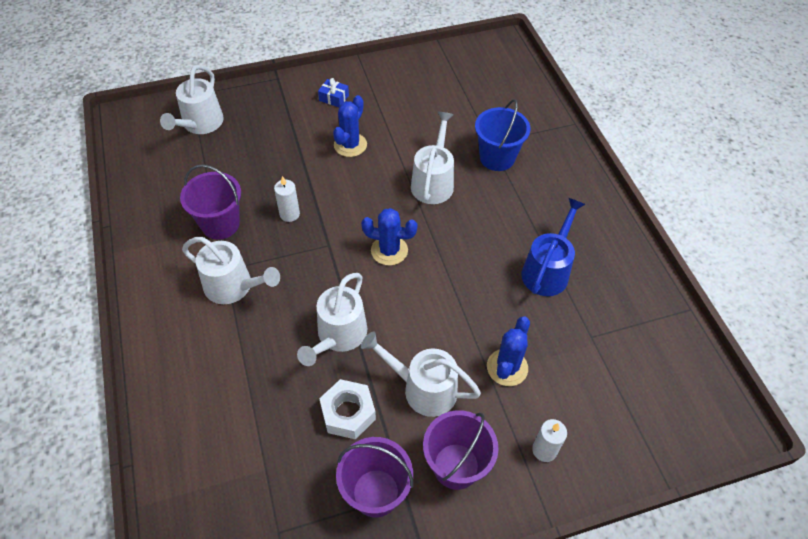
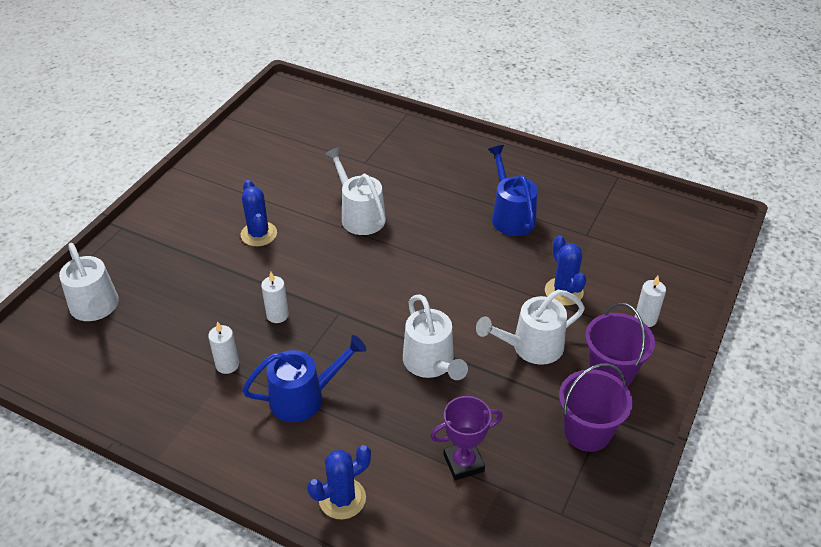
camera: 45 degrees left, 10 degrees down
(220, 224) = (227, 365): purple bucket -> white candle
(234, 287) = (304, 397): white watering can -> blue watering can
(266, 428) = (463, 463): none -> purple trophy
(334, 98) = (196, 210): blue gift -> none
(348, 413) = (505, 403): white nut -> none
(389, 250) = (390, 282): blue cactus -> blue cactus (342, 498)
(497, 158) = (383, 169): blue bucket -> none

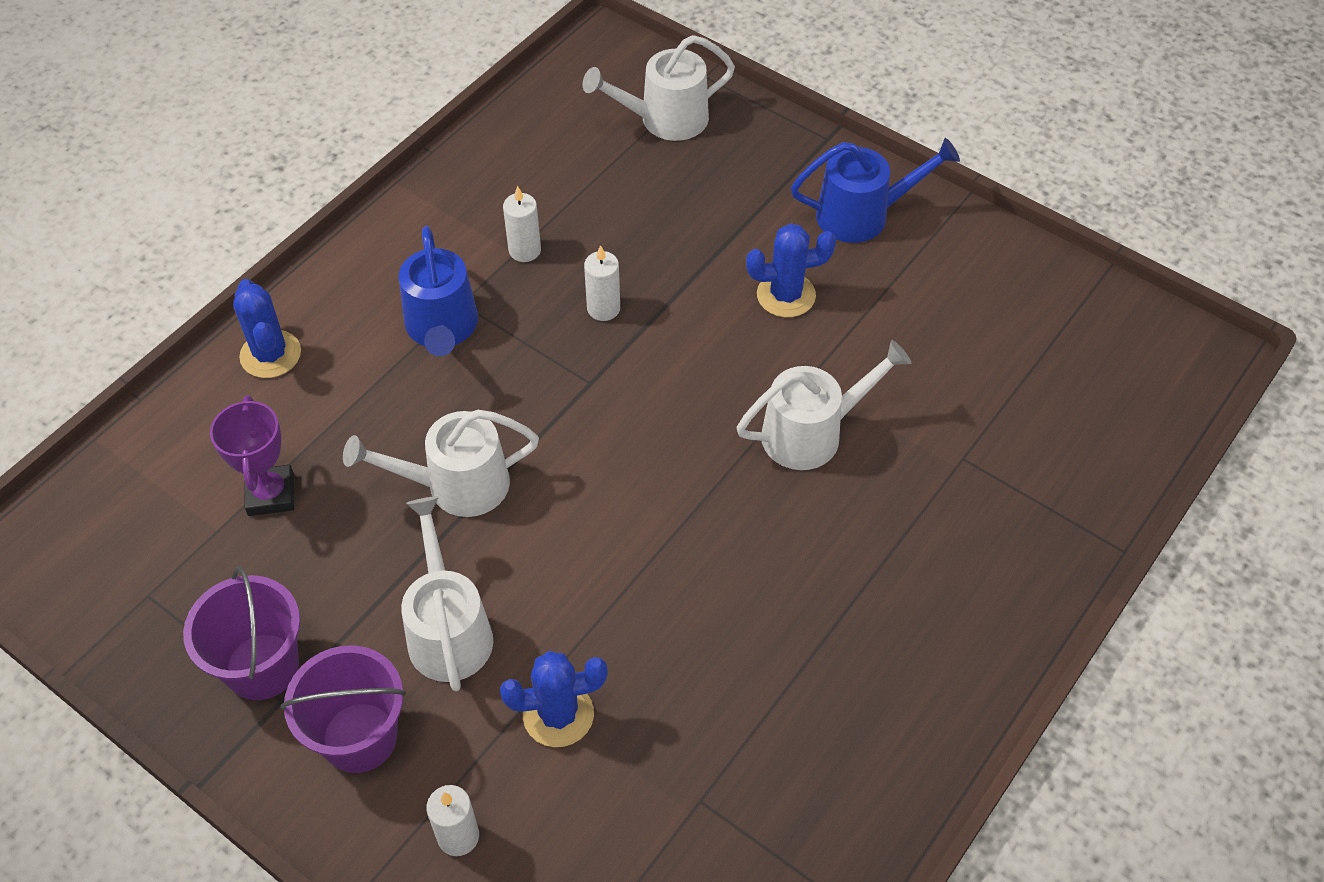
camera: 100 degrees right, 10 degrees up
(511, 216) = (776, 674): blue watering can -> blue watering can (862, 215)

